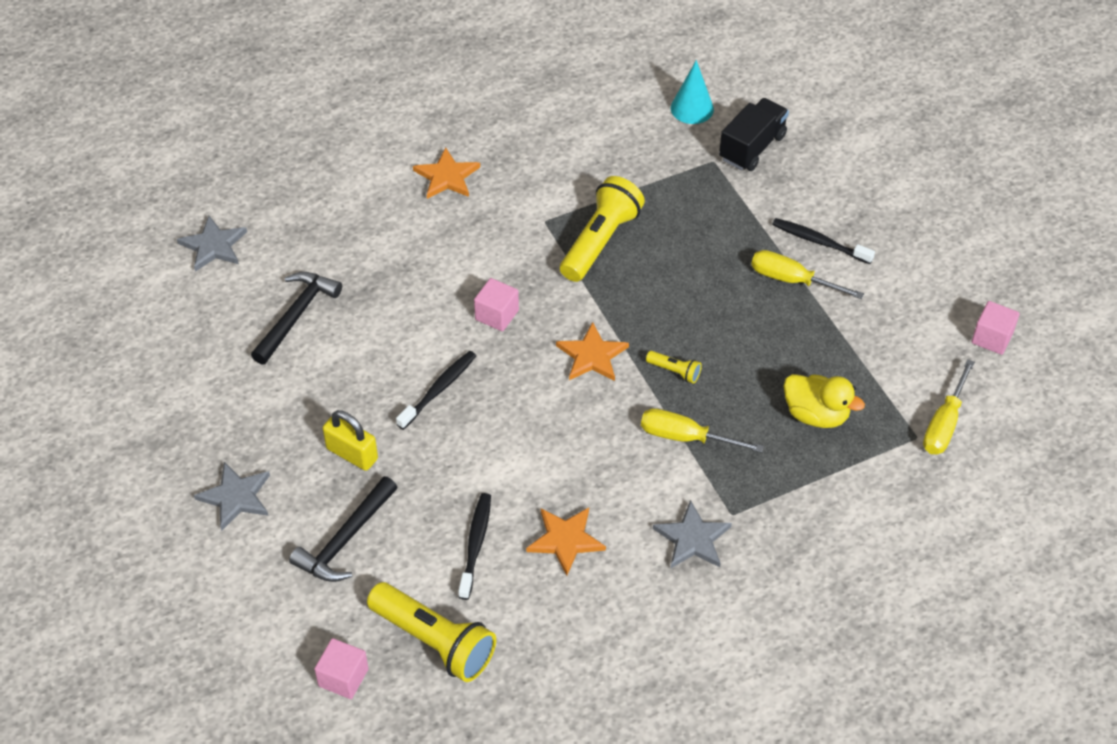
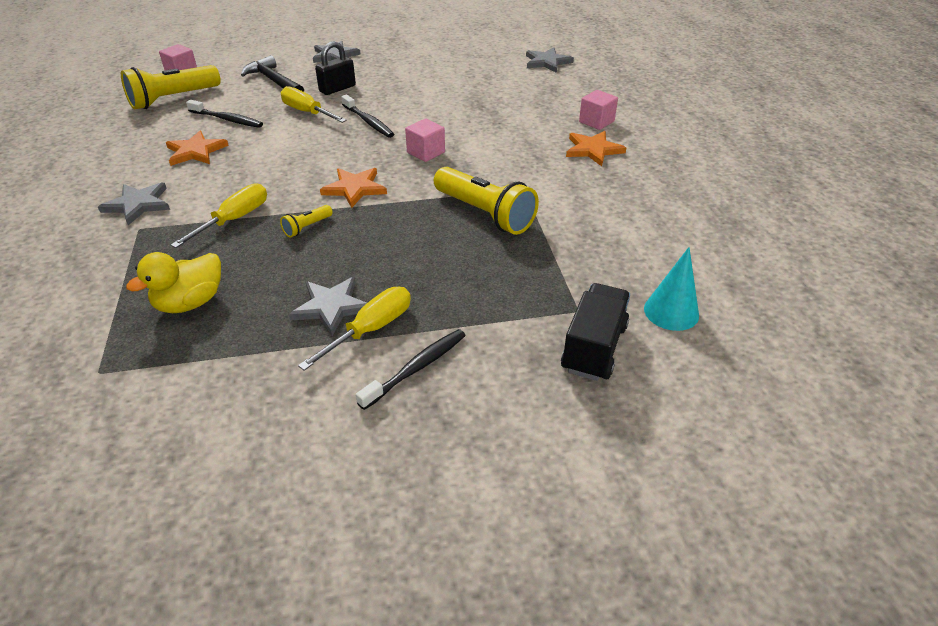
camera: 105 degrees right, 10 degrees down
(296, 315) = (469, 82): black hammer -> none
(352, 454) = (337, 89): yellow padlock -> black padlock
(752, 147) = (594, 348): black truck -> black truck turned 120 degrees counterclockwise
(777, 314) = (331, 307): none -> grey star
(944, 423) = (92, 402): yellow screwdriver -> yellow screwdriver (307, 112)
(992, 338) = (166, 499): pink cube -> pink cube (596, 121)

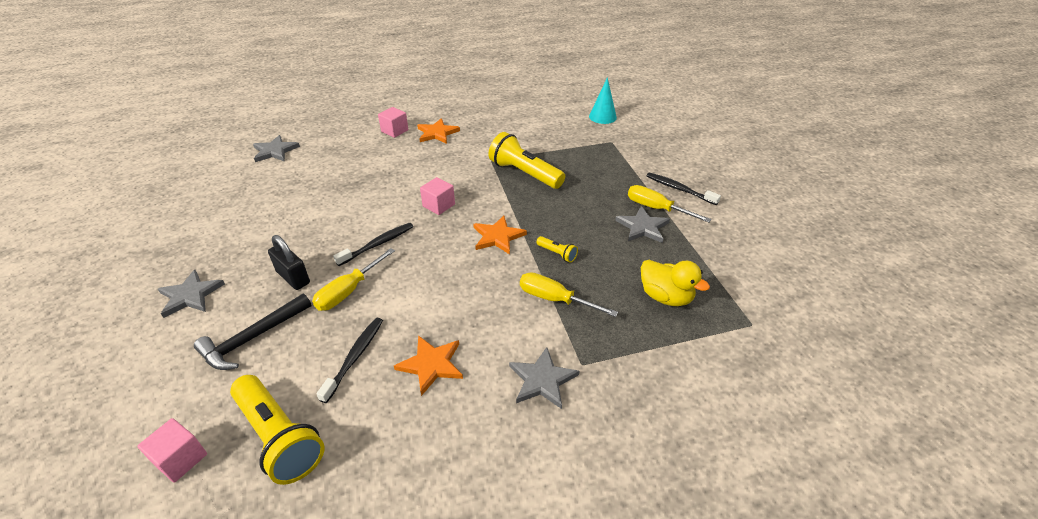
camera: 95 degrees left, 0 degrees up
(485, 214) = (524, 173): yellow flashlight -> yellow flashlight turned 90 degrees counterclockwise
(594, 348) = (638, 137): black truck -> none

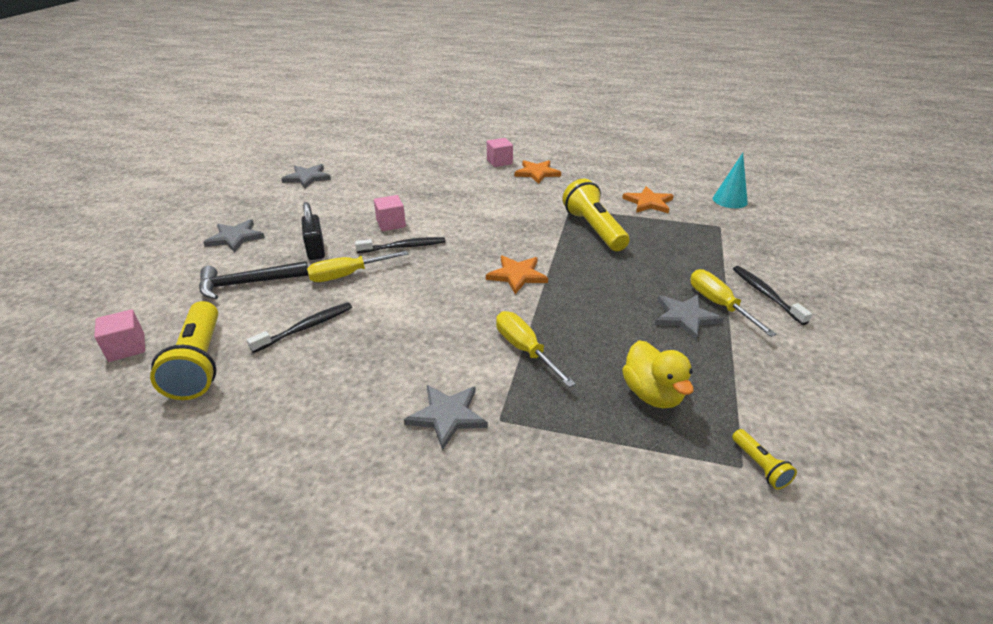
camera: 30 degrees right, 5 degrees down
(275, 151) = (387, 153): grey star -> grey star (307, 178)
(431, 365) = (360, 359): orange star -> orange star (648, 202)
(438, 205) = (485, 232): pink cube -> pink cube (391, 224)
(557, 254) = (564, 310): yellow flashlight -> yellow flashlight (760, 466)

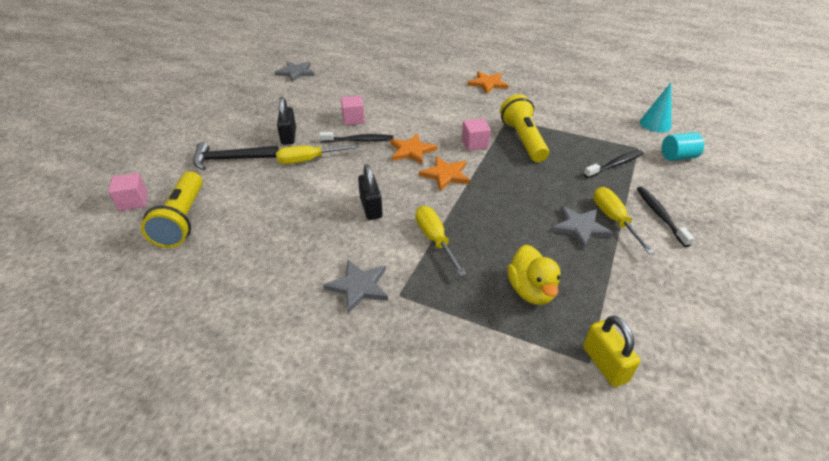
camera: 10 degrees right, 5 degrees up
(235, 238) = (229, 120): grey star -> none
(306, 327) = (267, 201): black toothbrush -> black toothbrush (615, 165)
(438, 322) = (371, 208): none -> black padlock
(499, 162) = (458, 71): pink cube -> pink cube (474, 144)
(648, 202) = (579, 120): orange star -> orange star (412, 151)
(760, 466) = (604, 364): yellow flashlight -> yellow padlock
(764, 232) = (677, 157): none -> turquoise cylinder

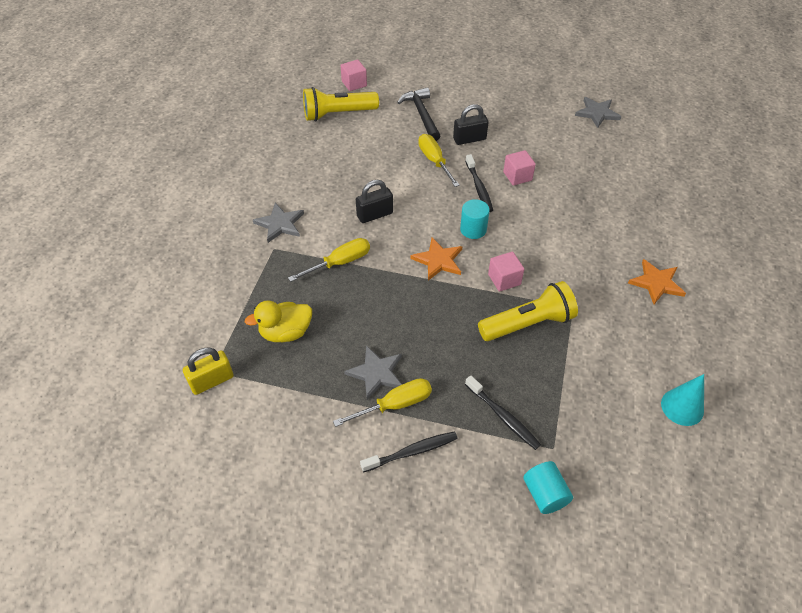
camera: 80 degrees right, 10 degrees up
(412, 151) = (473, 229): orange star -> turquoise cylinder
(655, 124) = (627, 479): turquoise cone -> turquoise cone (682, 407)

